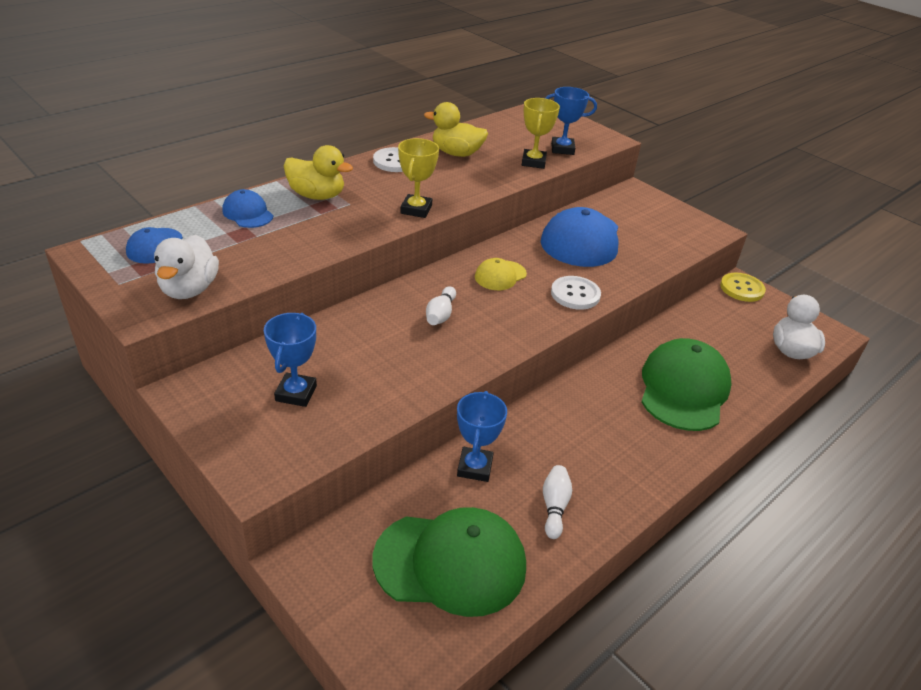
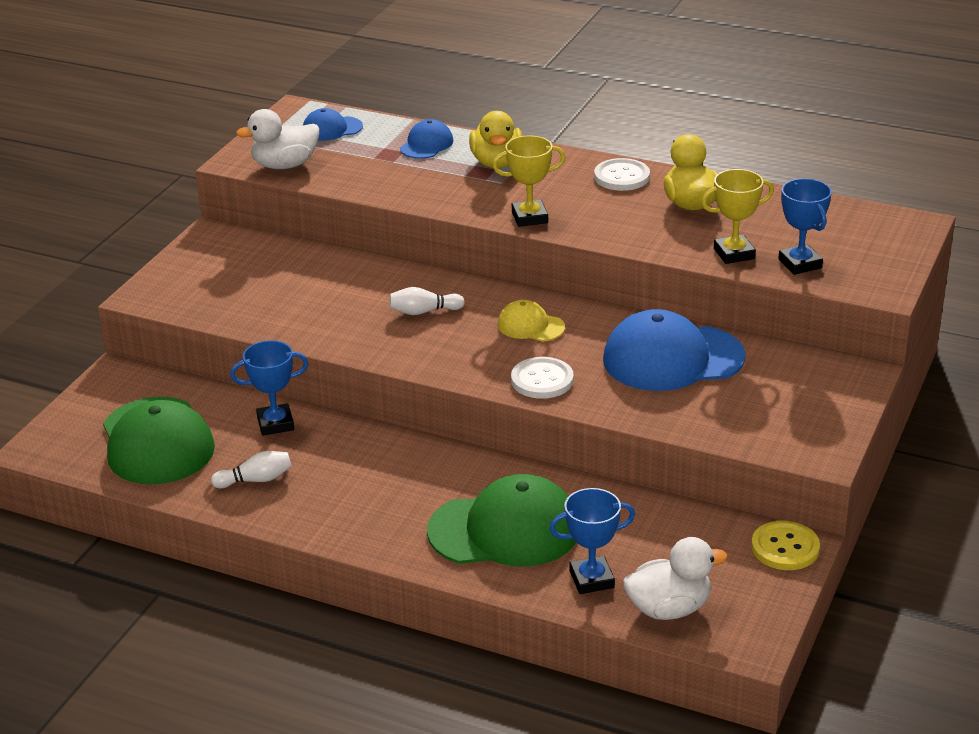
camera: 70 degrees right, 5 degrees down
(296, 393) = (248, 279): blue trophy -> blue trophy (591, 579)

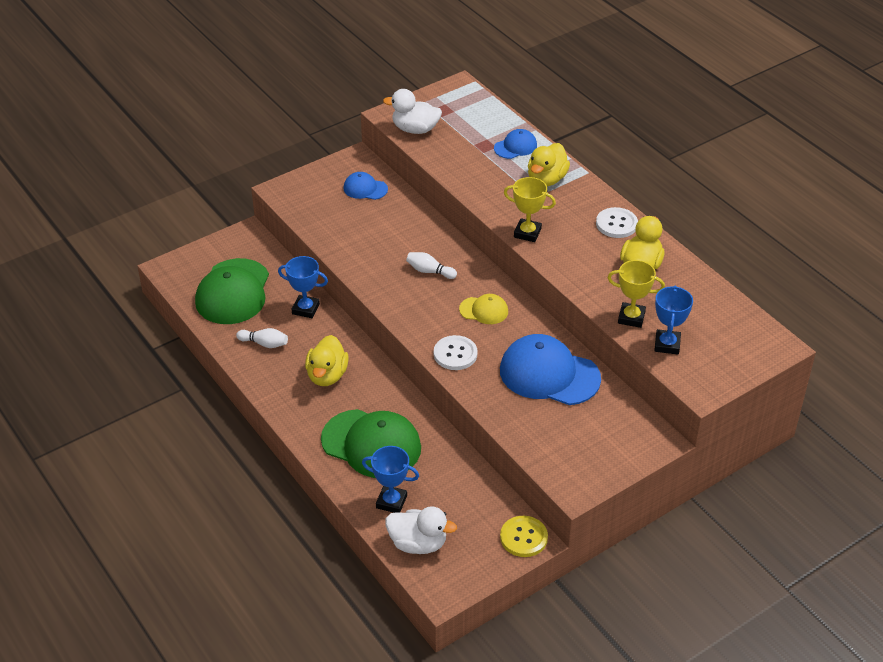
camera: 30 degrees right, 10 degrees up
(332, 129) = (468, 110): blue cap -> blue cap (365, 188)
(374, 482) = (327, 375): none -> yellow duck
(530, 326) = (484, 310): yellow cap -> yellow cap turned 135 degrees clockwise

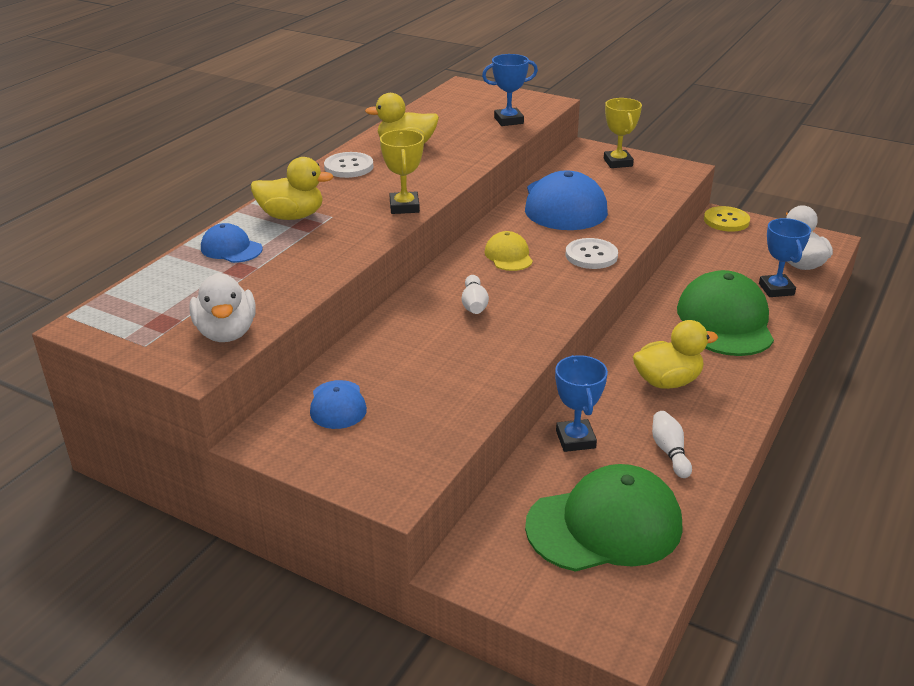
camera: 115 degrees left, 10 degrees down
(631, 317) = (489, 138): yellow trophy -> yellow trophy (618, 162)

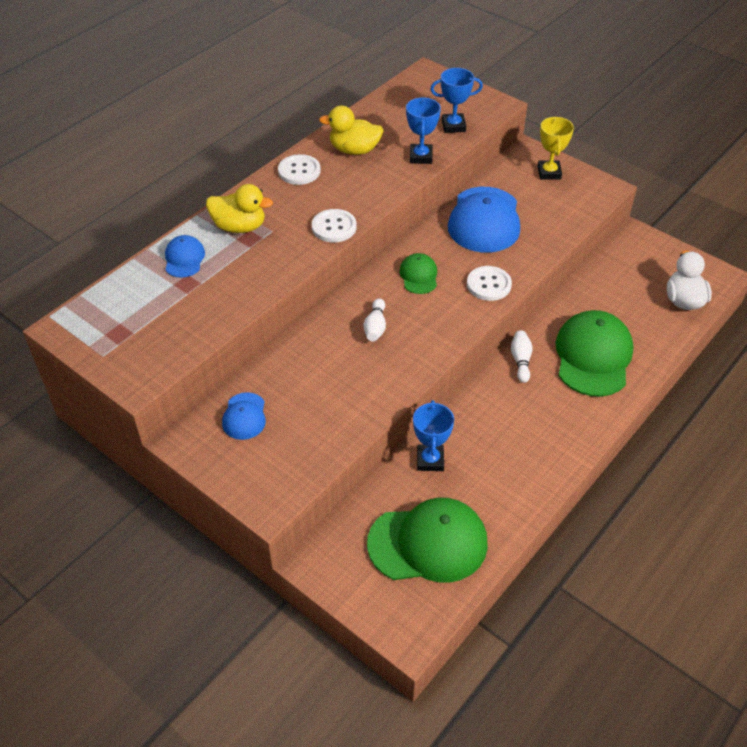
camera: 10 degrees right, 15 degrees up
(227, 332) = (165, 351): white duck -> none
(231, 248) = (184, 258): blue cap -> blue cap turned 45 degrees clockwise
(404, 207) = (334, 227): yellow trophy -> white button
(508, 256) = (419, 275): yellow cap -> green cap
(667, 381) = (522, 413): yellow duck -> none
(669, 452) = (500, 483): white bowling pin -> white bowling pin (521, 361)
(726, 221) = (636, 240): yellow button -> none
(776, 289) = (651, 327): blue trophy -> blue trophy (421, 157)

